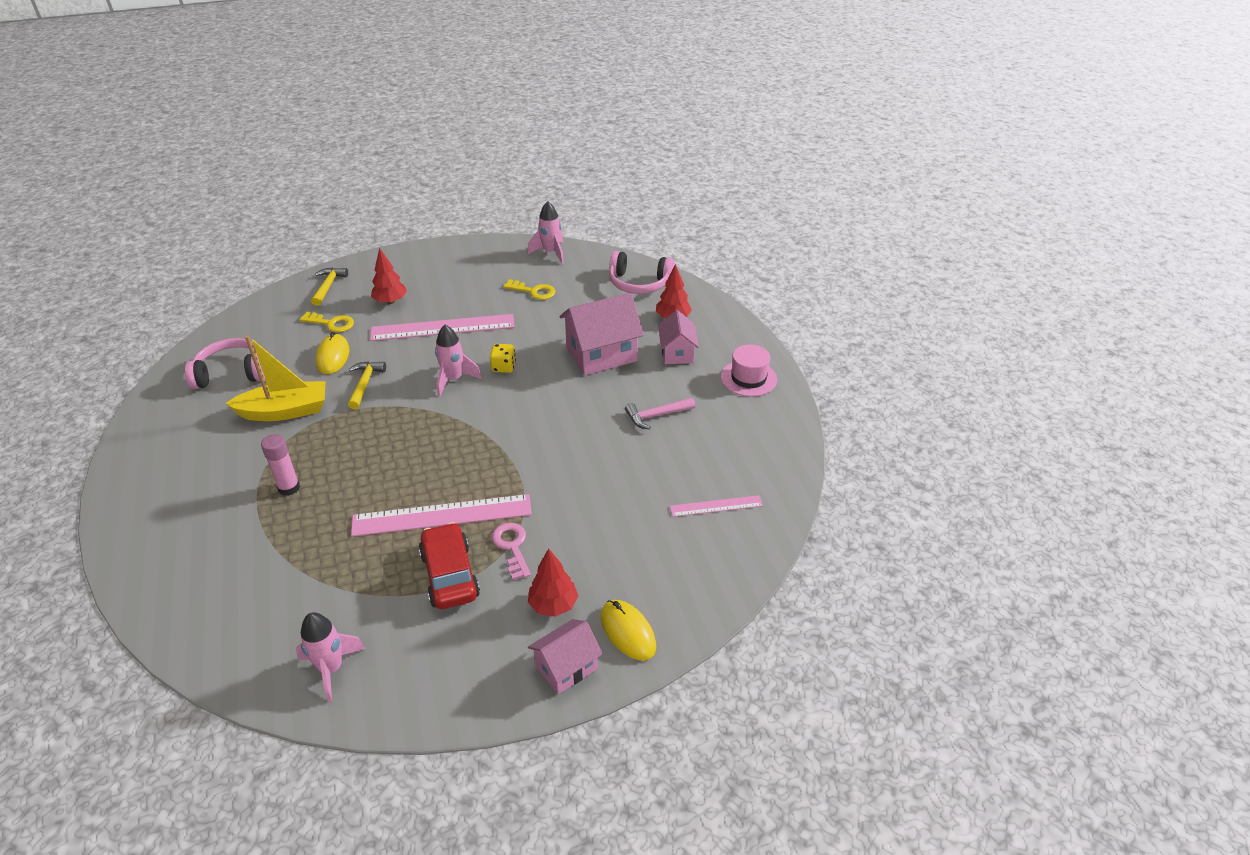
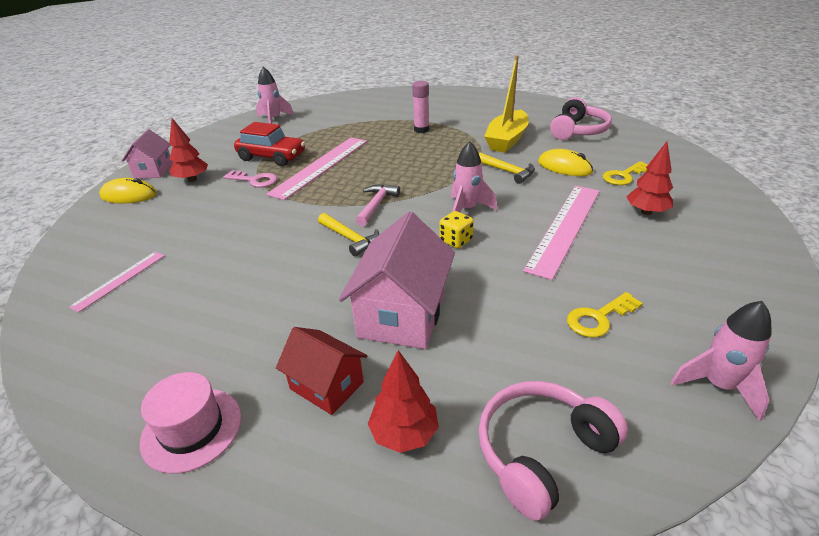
camera: 130 degrees right, 5 degrees down
(328, 286) = (704, 187): yellow hammer -> yellow hammer (350, 239)
(656, 416) = (259, 304): pink hammer -> pink hammer (376, 205)
(677, 353) = (326, 385): pink house -> red house

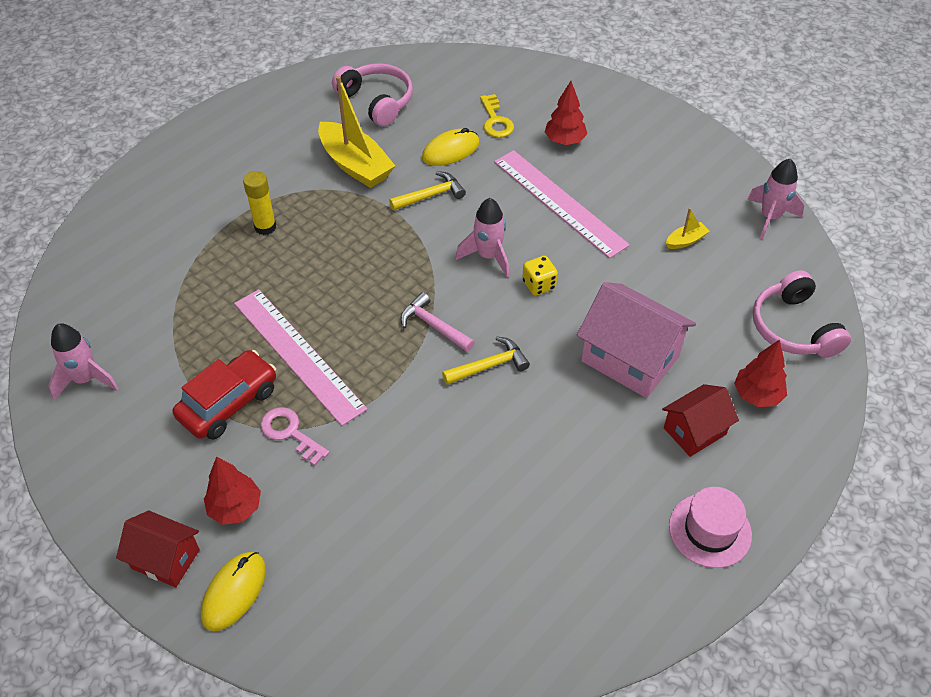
camera: 70 degrees left, 15 degrees up
(119, 280) = (460, 595): pink ruler -> none
(154, 170) = (165, 559): pink house -> red house
(255, 180) = (290, 433): pink key -> pink key turned 90 degrees counterclockwise
(421, 130) = (265, 227): pink glue stick -> yellow glue stick
(599, 318) = (685, 241): yellow key -> yellow boat

